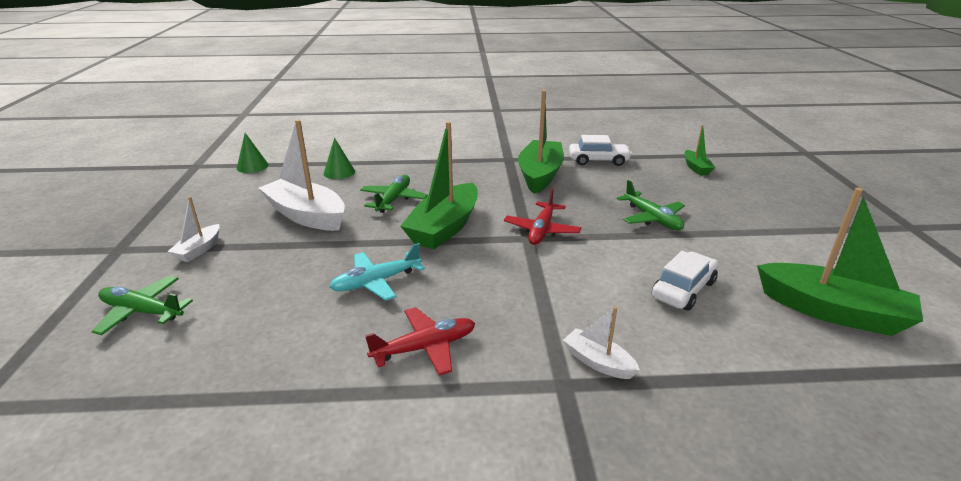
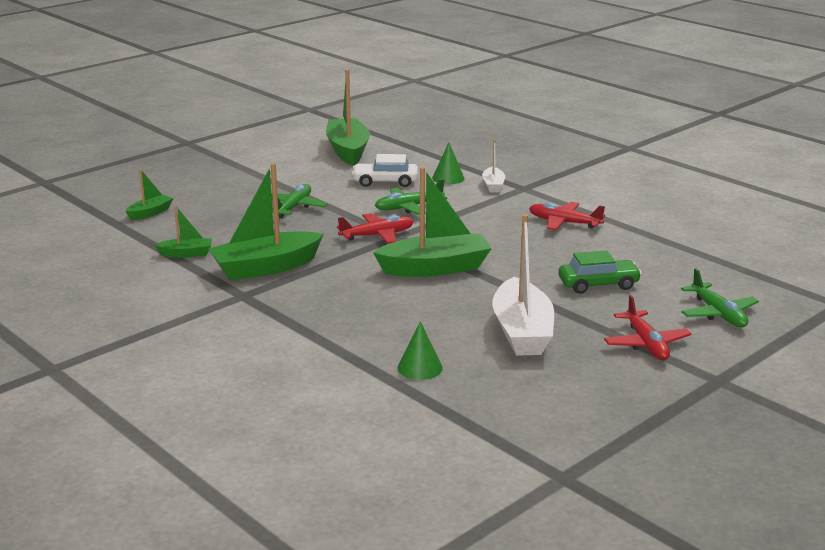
camera: 130 degrees left, 5 degrees down
(199, 250) = (646, 344): white boat -> red plane
(252, 166) = (497, 433): green cone -> green cone (448, 178)
(292, 283) = (598, 284): none -> green car
(376, 282) = (542, 260): turquoise plane -> none
(394, 200) = (427, 309): green plane -> green plane (408, 207)
(598, 160) = (186, 254): white car -> green boat

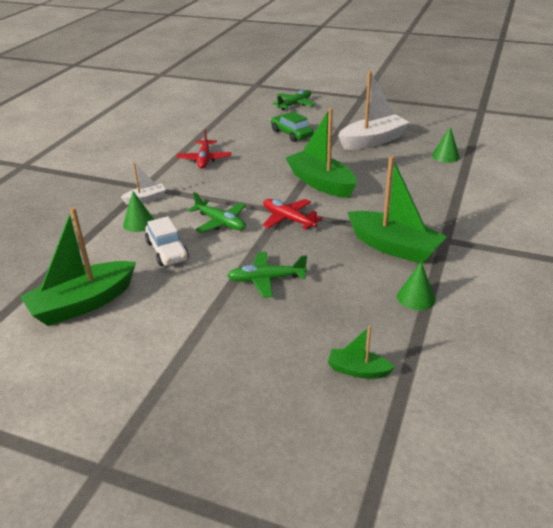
camera: 115 degrees left, 10 degrees up
(186, 254) = (416, 298): green boat -> green cone
(646, 344) = (347, 113): red plane -> none

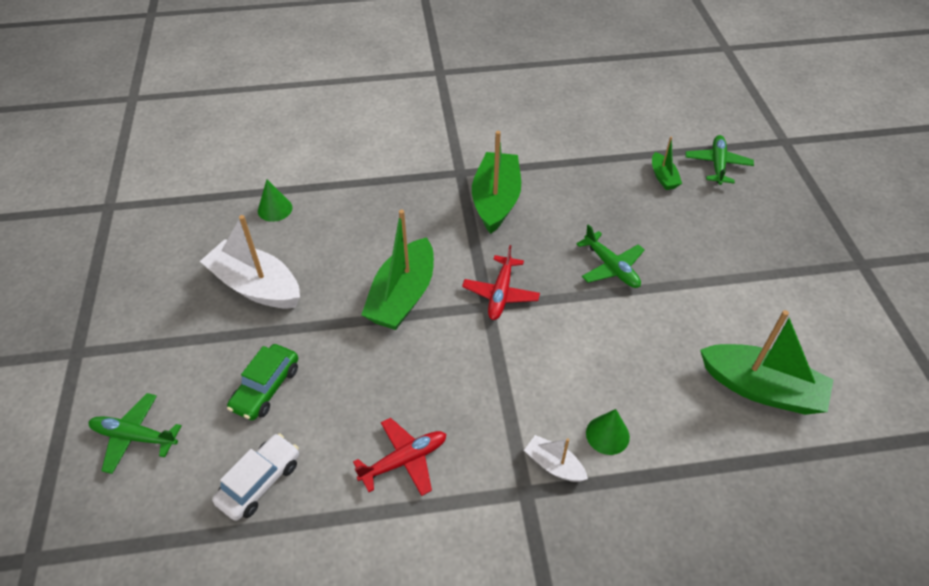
camera: 120 degrees left, 15 degrees up
(167, 251) = (633, 370): white car -> white car (259, 482)
(220, 222) = (548, 351): green plane -> green plane (717, 164)
(416, 298) = (559, 170): green cone -> none

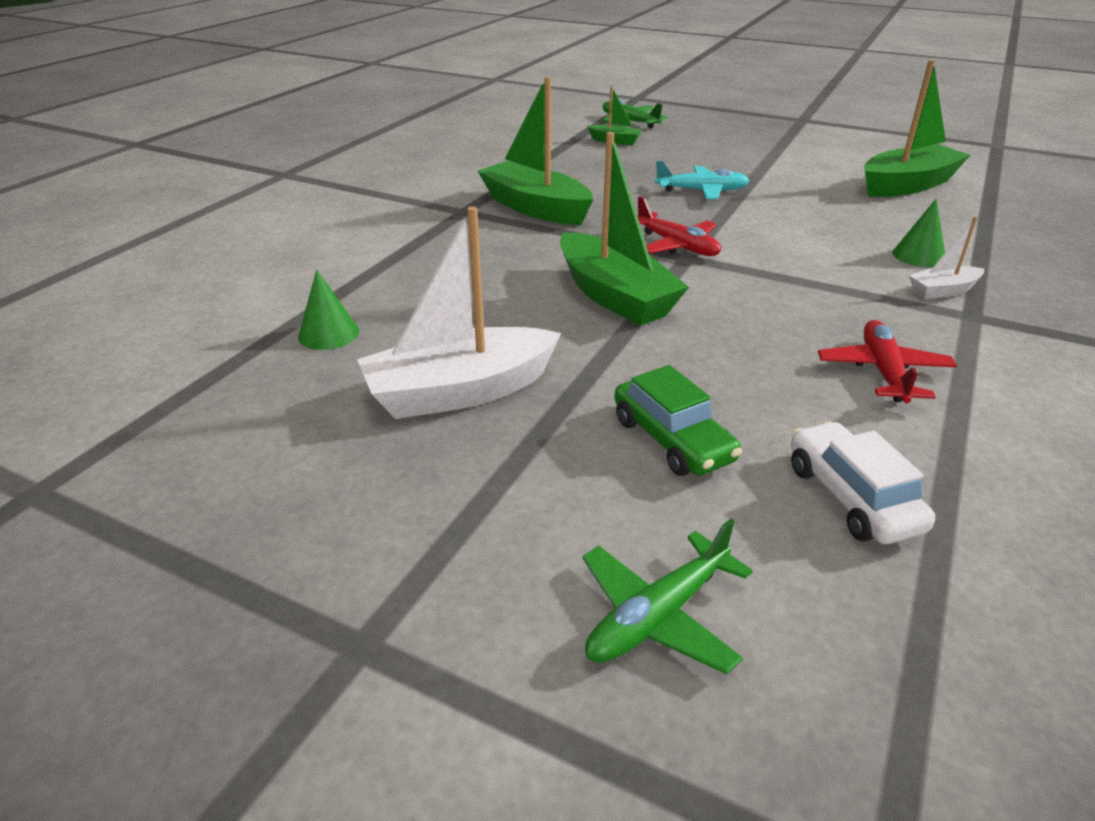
camera: 55 degrees left, 15 degrees down
(611, 267) = (702, 191): green plane -> turquoise plane

